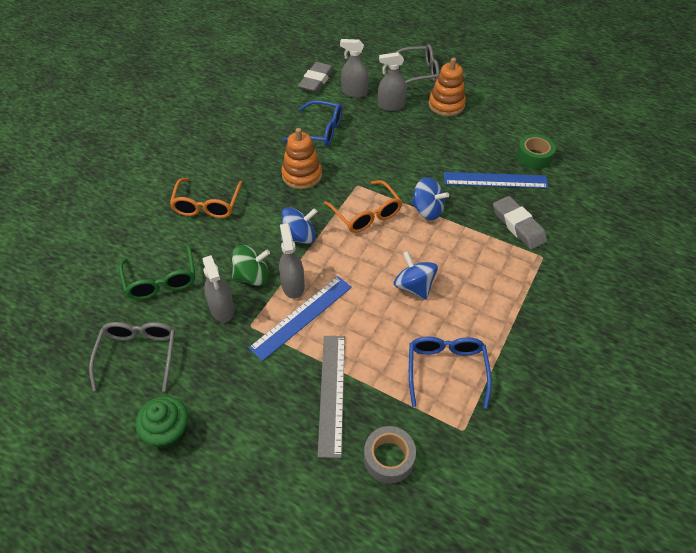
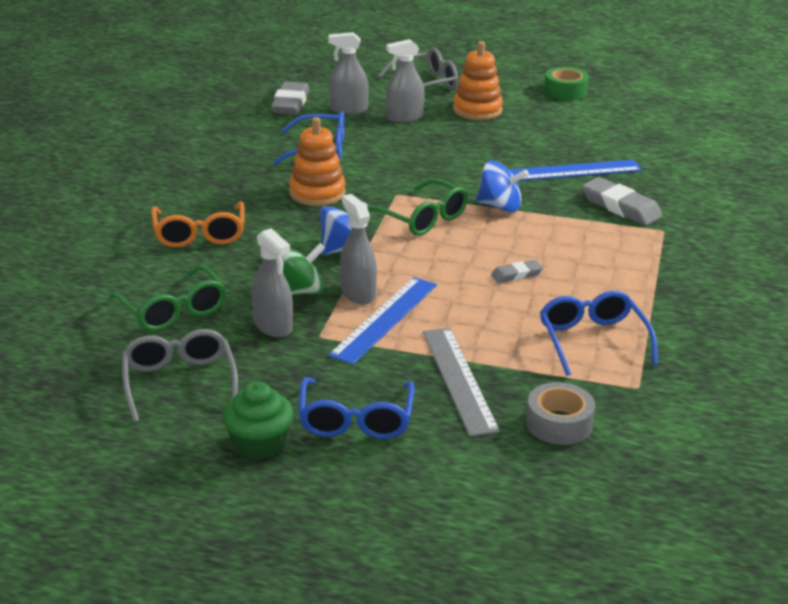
camera: 15 degrees left, 20 degrees down
(243, 421) = (356, 420): none -> blue glasses
(366, 214) = (423, 219): orange glasses -> green glasses
(414, 286) = (516, 275): blue spinning top -> grey eraser
(533, 157) = (611, 145): green tape -> green tape (565, 91)

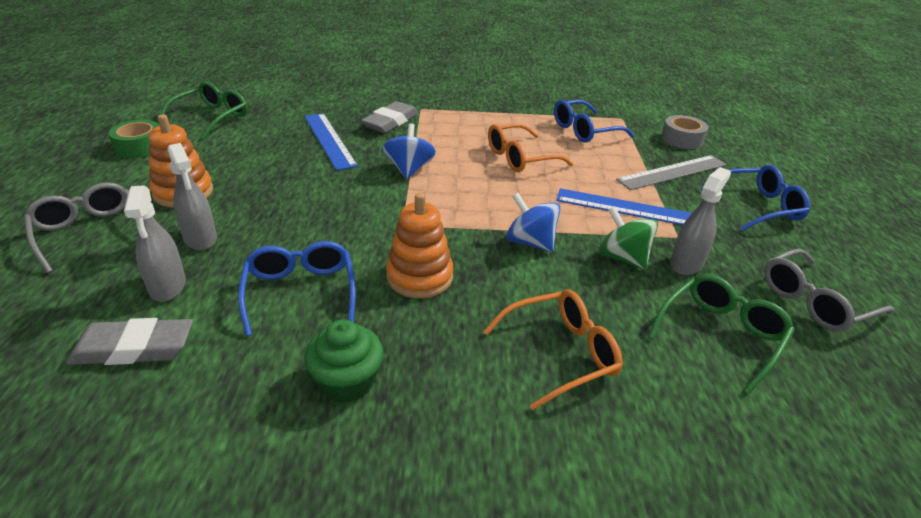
camera: 105 degrees left, 5 degrees up
(259, 443) = (830, 244): green cupcake -> green cupcake (347, 381)
(358, 293) = (599, 225): grey spray bottle -> none
(423, 219) = (449, 205): green glasses -> green glasses (212, 117)
(516, 275) = (520, 158): grey eraser -> orange glasses

